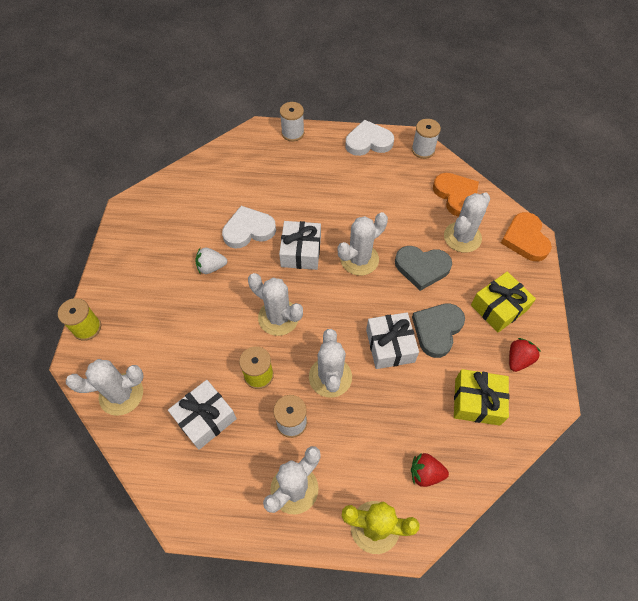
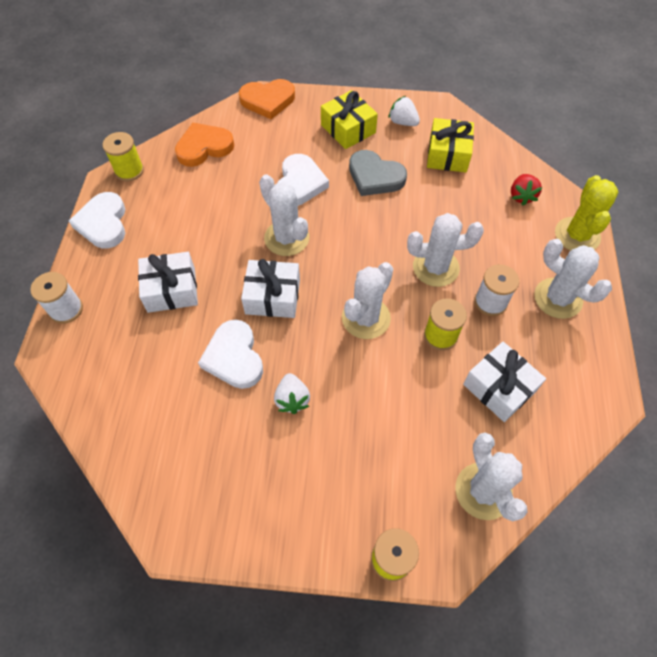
camera: 90 degrees left, 0 degrees up
(390, 346) = (395, 215): white gift -> white gift (171, 290)
(422, 268) = (300, 183): grey heart -> white heart
(423, 150) = (129, 171): white spool -> yellow spool
(462, 237) = (262, 147): white cactus -> none
(518, 359) = (403, 122): red strawberry -> white strawberry

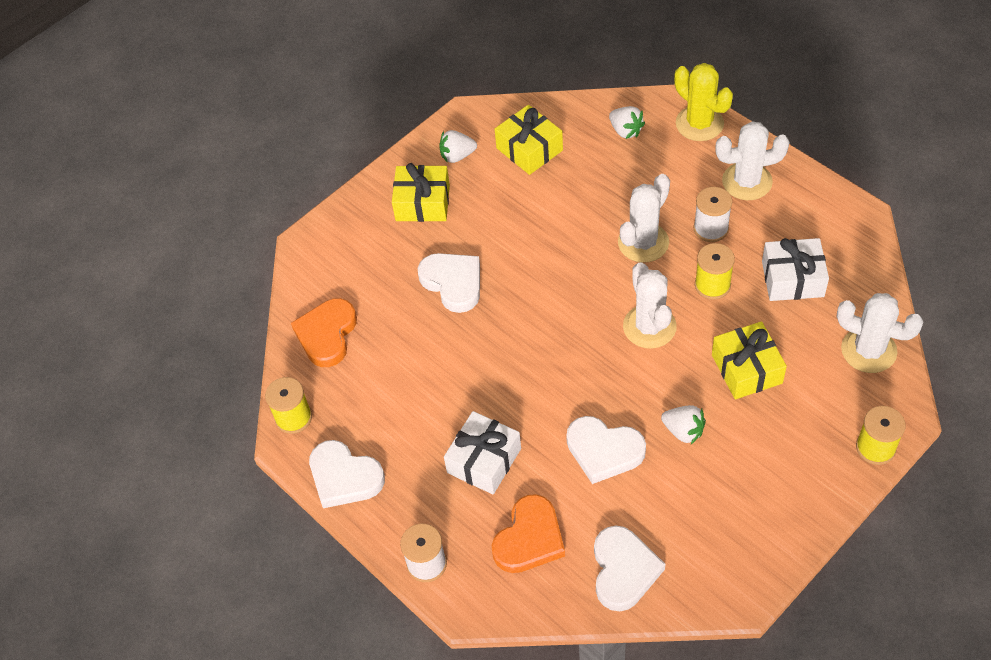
camera: 45 degrees left, 5 degrees down
(139, 436) = (623, 570): none -> white heart
(268, 101) = (317, 244): orange heart -> orange heart (529, 538)
(272, 296) = (565, 383): white gift -> none
(286, 238) = (508, 333): white cactus -> none
(375, 177) = (502, 220): grey heart -> none
(385, 408) = (746, 369): none -> yellow gift
(521, 196) = (625, 131): red strawberry -> white strawberry

